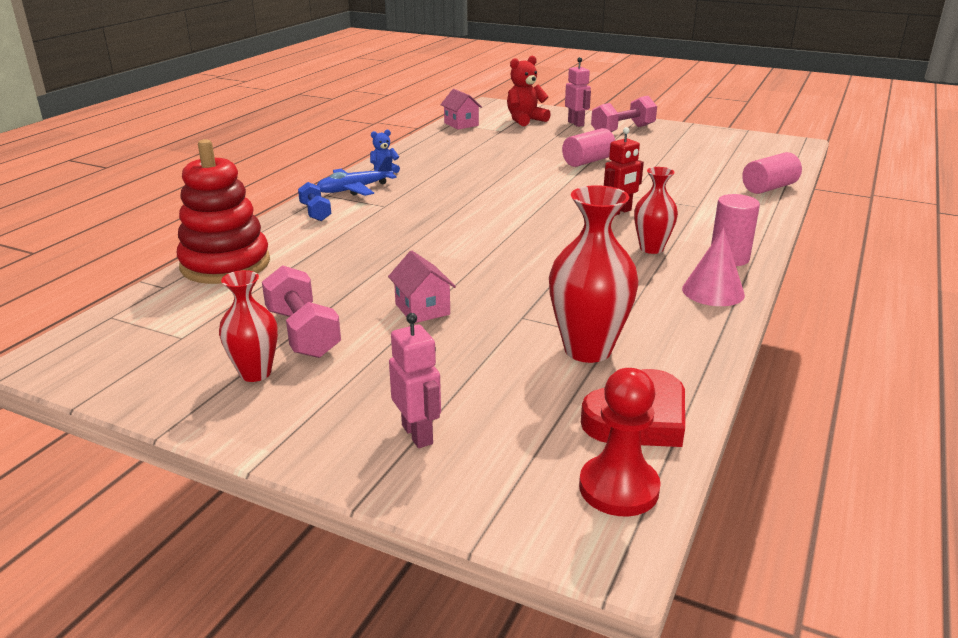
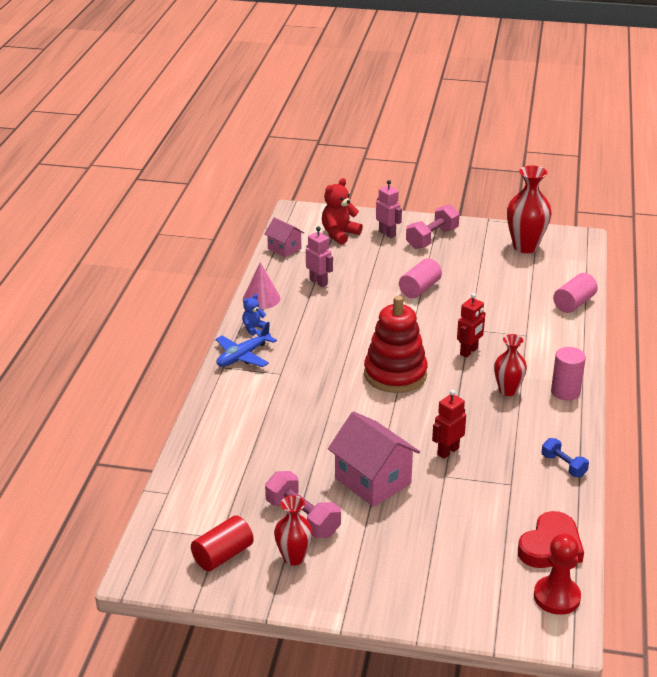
camera: 15 degrees left, 5 degrees up
(167, 356) = (223, 555): none -> red cylinder
(225, 264) = (198, 462): red stacking toy -> red stacking toy (395, 374)
(315, 212) = (229, 390): blue dumbbell -> blue dumbbell (563, 466)
(418, 434) = (426, 584): pink robot -> pink robot (318, 282)
(422, 309) = (373, 481): pink house -> pink house, size x1.75
(540, 294) = (447, 451): none -> red robot
(587, 350) = (500, 497): red vase -> red vase (525, 247)
(713, 291) = (563, 428): pink cone -> pink cone (261, 298)

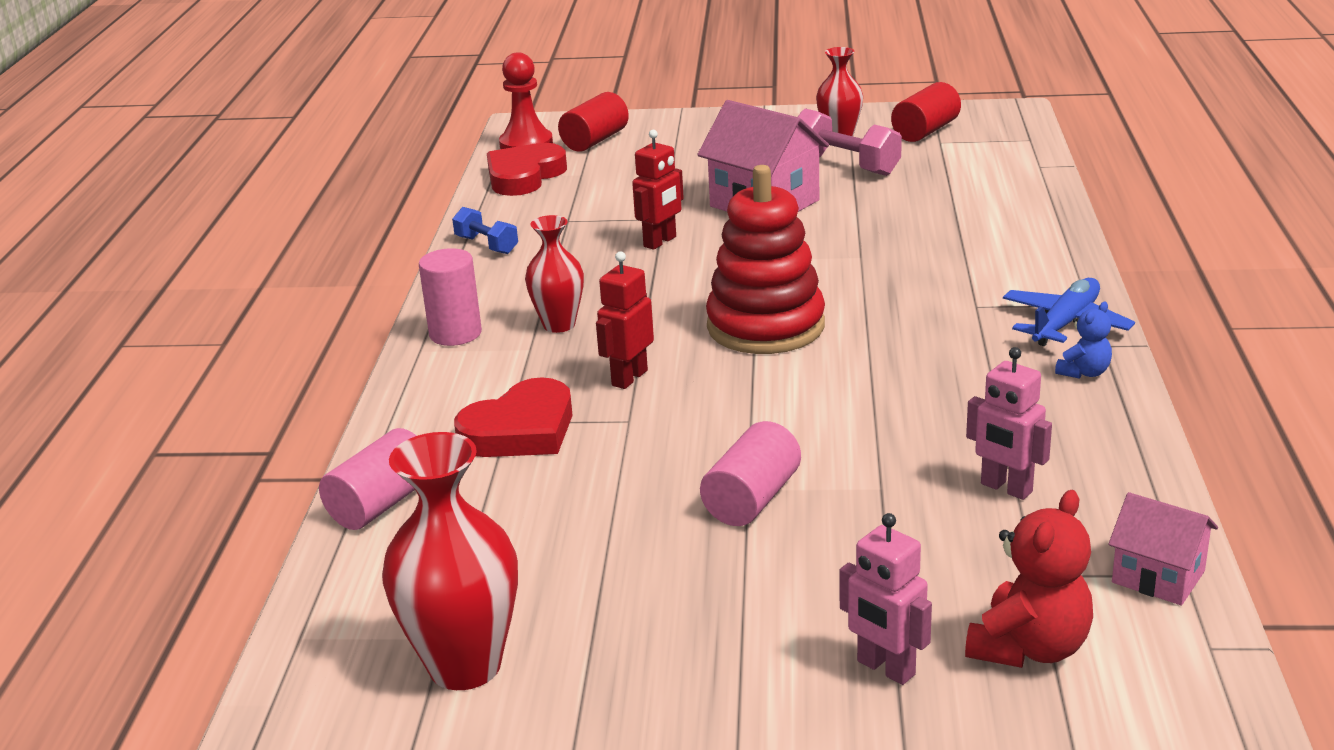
camera: 175 degrees right, 5 degrees down
(261, 298) = (1114, 433): pink cone -> none
(432, 238) = (745, 665): pink dumbbell -> none
(496, 592) = (595, 140): none -> red cylinder
(519, 330) = (520, 430): none -> red heart

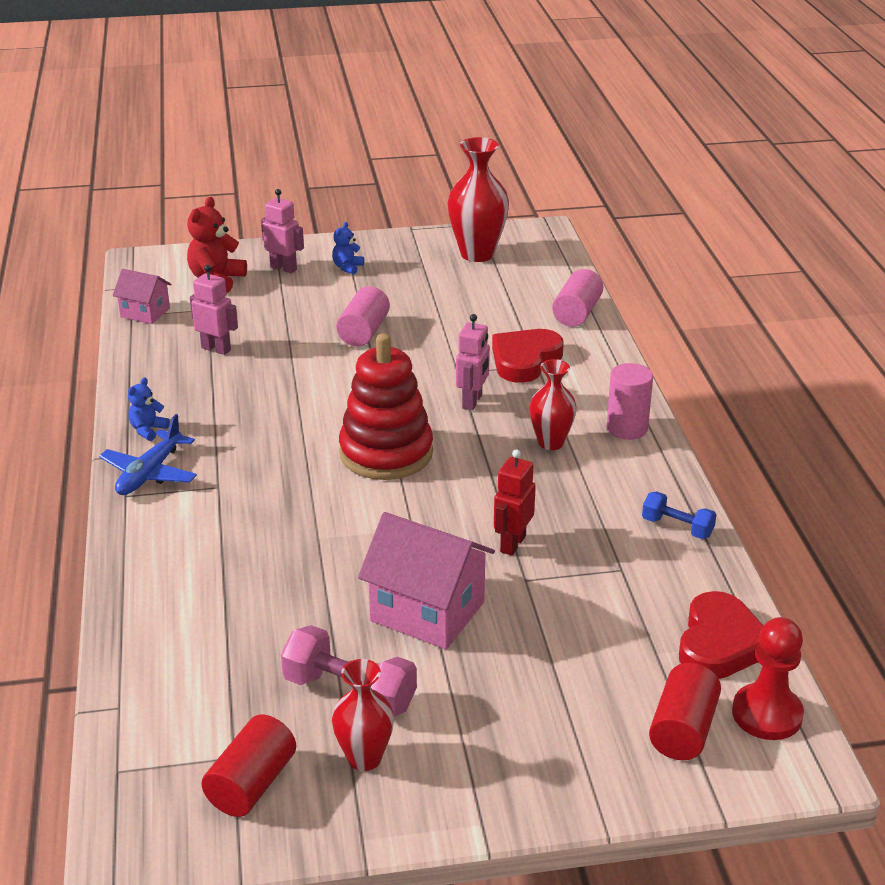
camera: 165 degrees right, 5 degrees up
(629, 378) = (472, 402): red robot -> pink robot
(748, 655) = (347, 267): none -> blue teddy bear

